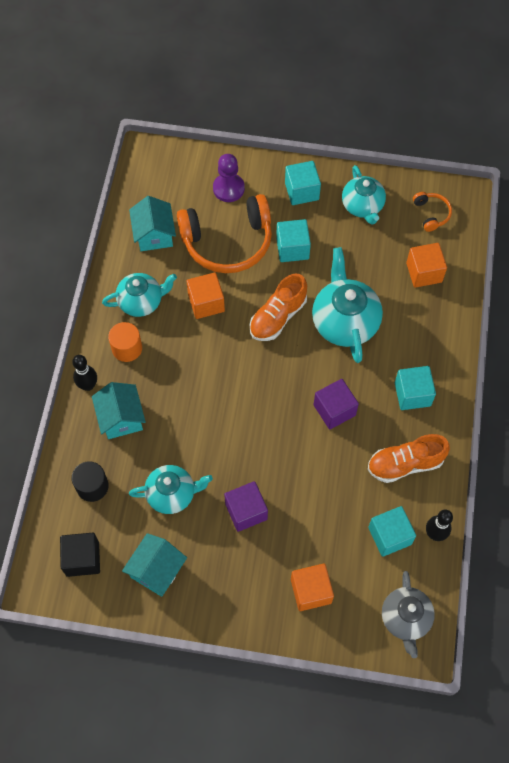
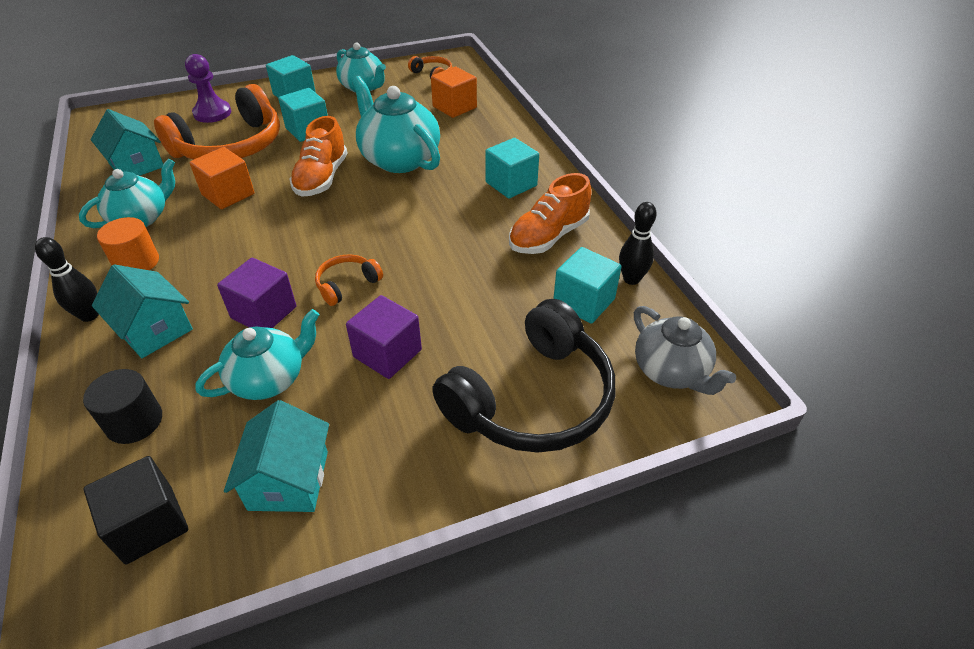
camera: 30 degrees left, 20 degrees down
(248, 439) = (347, 284): none -> orange headphones
(311, 591) = (532, 399): orange cube -> black headphones
(334, 410) = (436, 224): purple cube -> purple cube (264, 312)

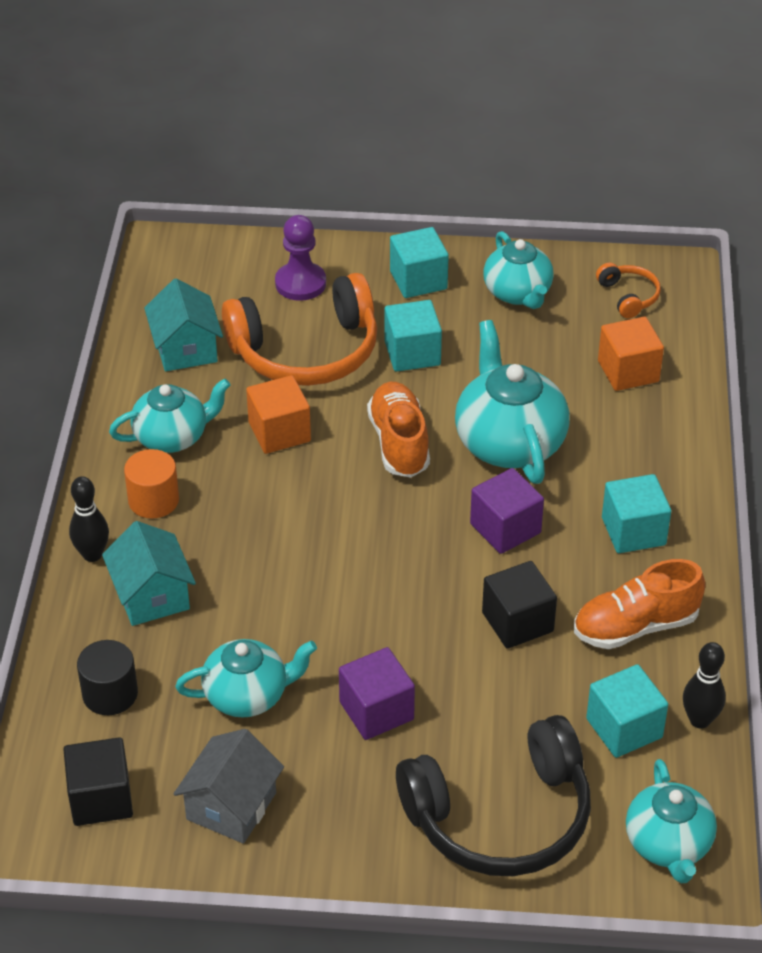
camera: 25 degrees right, 0 degrees up
(264, 312) = (267, 614): purple cube -> purple cube (505, 528)
(289, 480) = (231, 806): turquoise house -> grey house
(322, 178) = (399, 443): orange shoe -> orange shoe turned 135 degrees clockwise
(347, 284) = (368, 610): orange headphones -> none
(465, 258) = (517, 622): none -> black cube
(671, 371) = (668, 844): grey teapot -> turquoise teapot

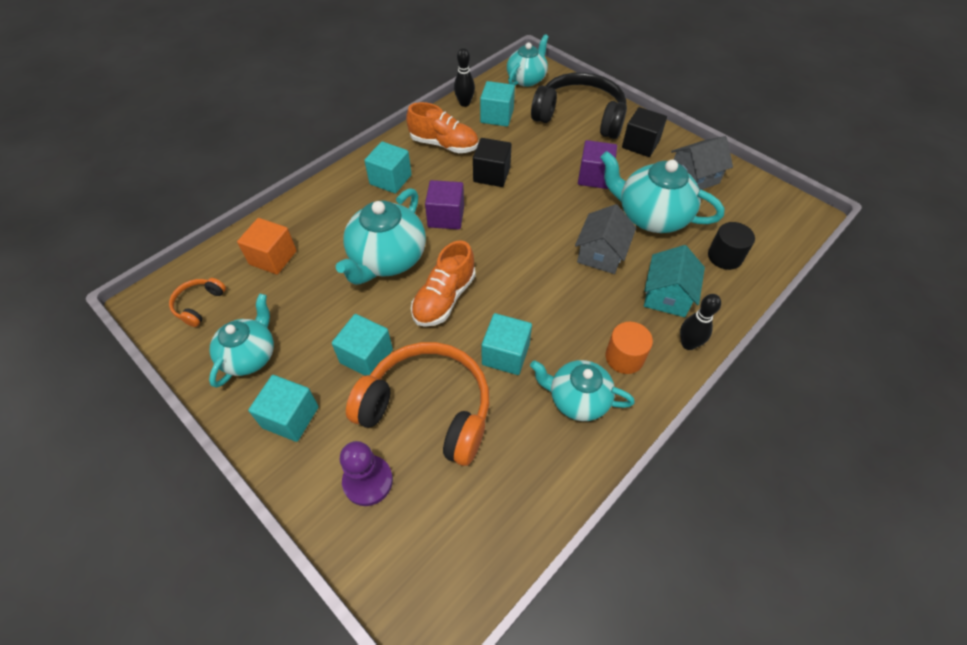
camera: 140 degrees left, 10 degrees up
(101, 798) = (757, 212): black cube -> black cube (640, 144)
(185, 348) = (507, 477): turquoise house -> none
(248, 695) = (651, 216): turquoise teapot -> turquoise teapot, size x1.50
(271, 599) = (601, 254): none -> grey house
(279, 432) = (505, 354): orange cube -> turquoise cube

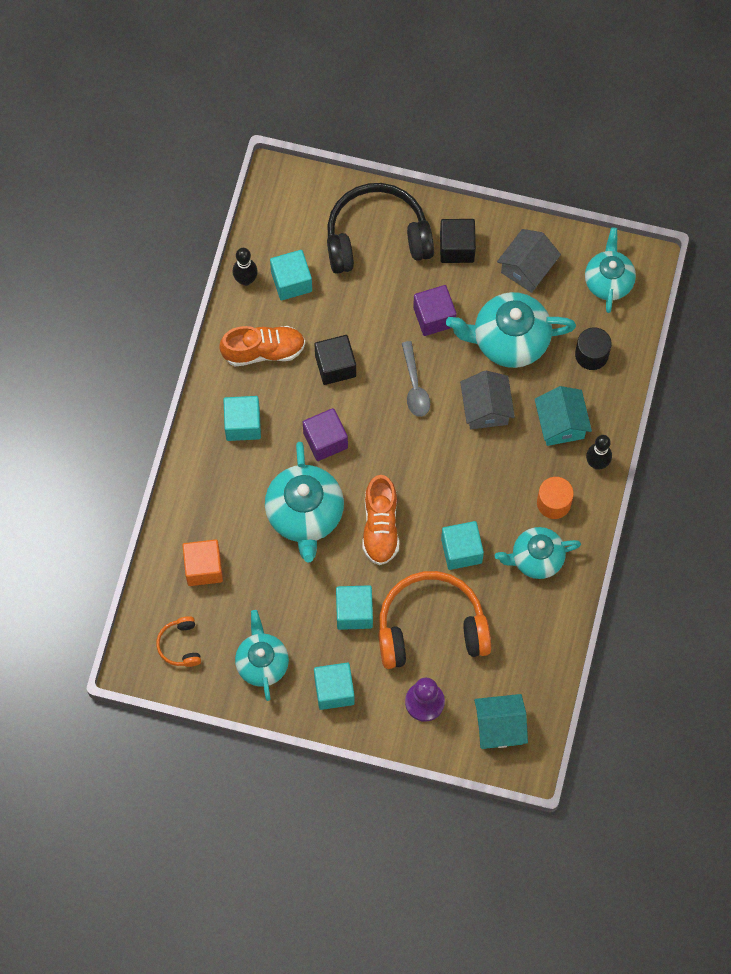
camera: 30 degrees left, 15 degrees up
(428, 560) = (499, 727): none -> turquoise house
(526, 79) = (288, 206): turquoise teapot -> turquoise teapot (608, 281)
(548, 213) = (415, 386): none -> grey spoon

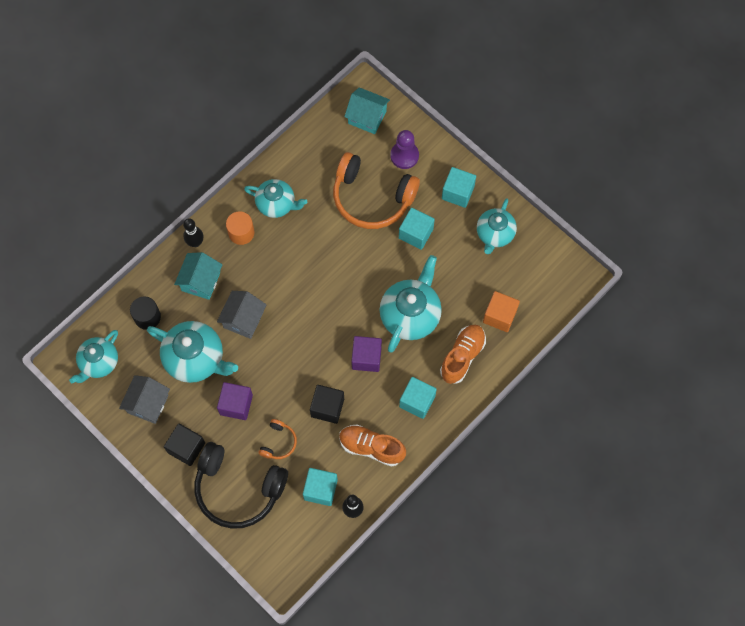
camera: 150 degrees left, 0 degrees up
(180, 645) = (543, 274): orange headphones -> orange headphones (278, 442)
(380, 526) = (365, 279): orange shoe -> orange shoe (462, 356)
(415, 386) = (281, 362): grey spoon -> none
(461, 550) = (321, 235): turquoise cube -> none
(527, 268) = (148, 404): grey house -> grey house turned 45 degrees counterclockwise

